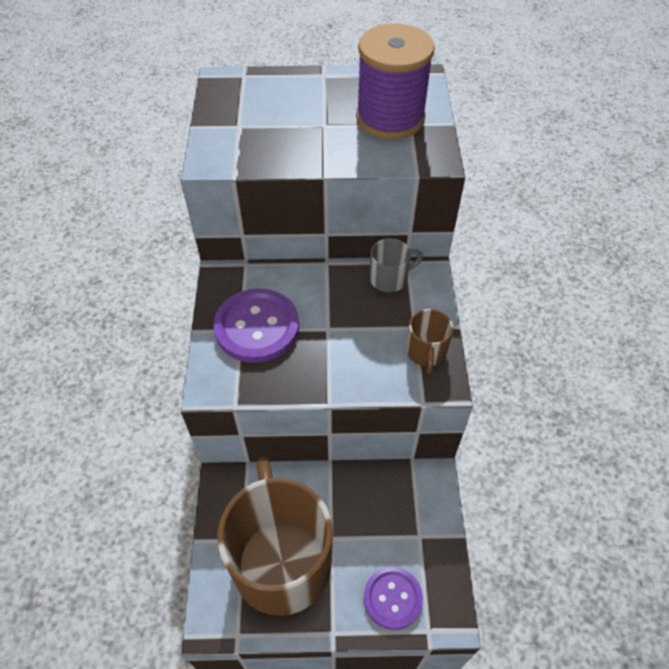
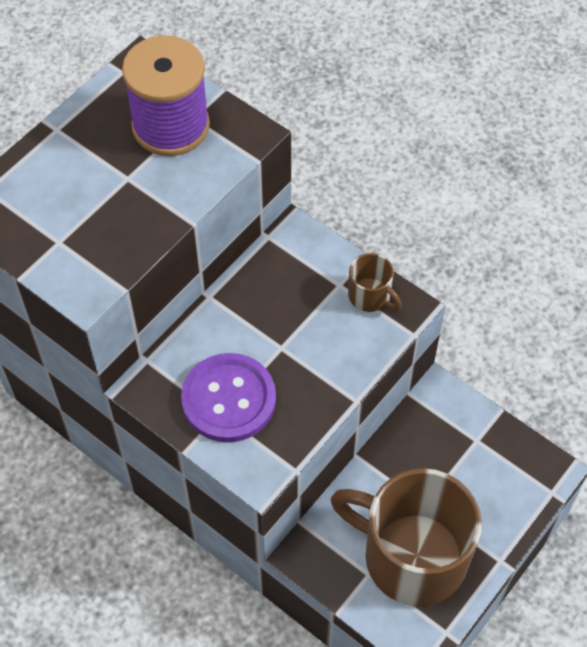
camera: 50 degrees left, 5 degrees up
(389, 278) = (273, 263): grey mug -> none
(392, 598) = (508, 497): purple button -> none

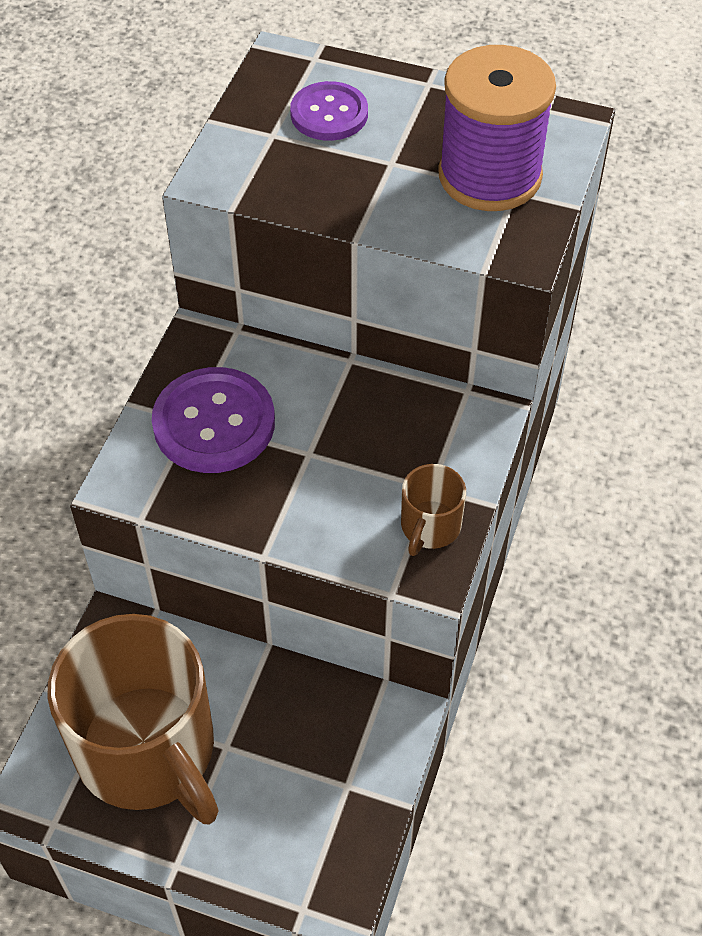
camera: 70 degrees right, 5 degrees down
(56, 199) = (329, 114): none -> purple button
(411, 556) = (148, 751): brown mug -> brown mug turned 135 degrees clockwise

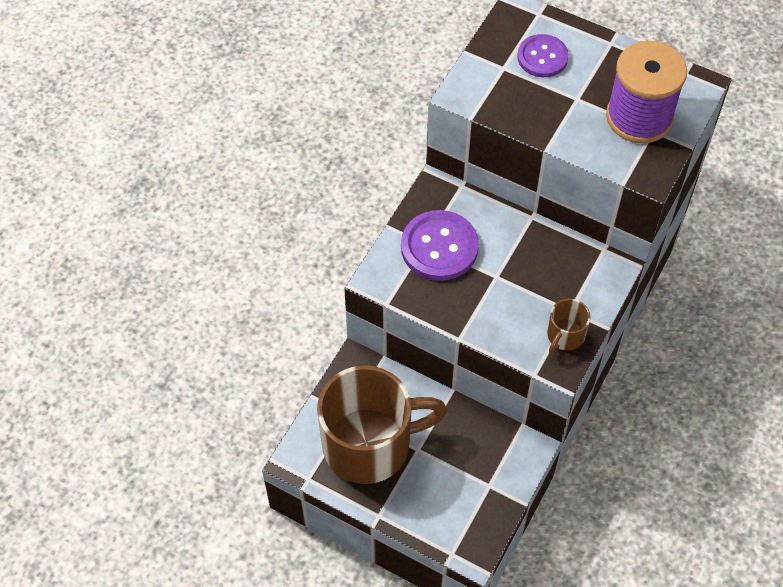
camera: 10 degrees right, 5 degrees up
(148, 751) = (370, 444): brown mug -> brown mug turned 75 degrees counterclockwise

